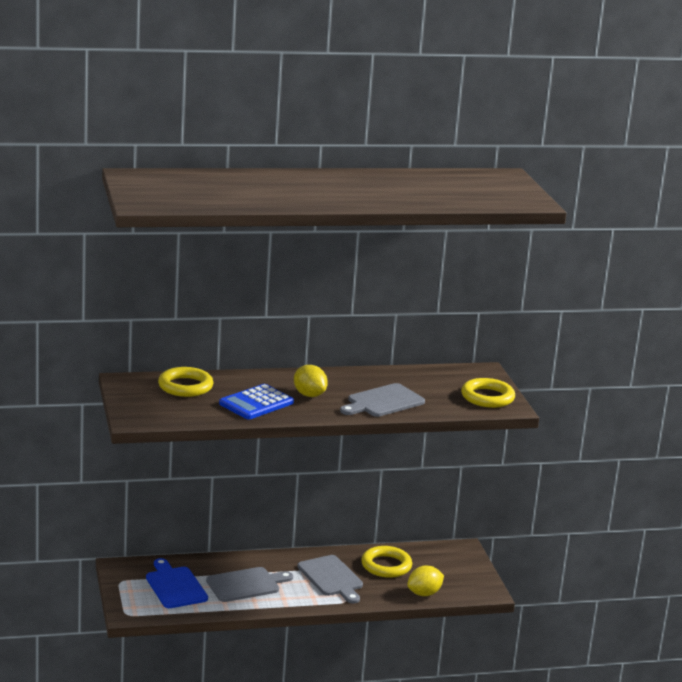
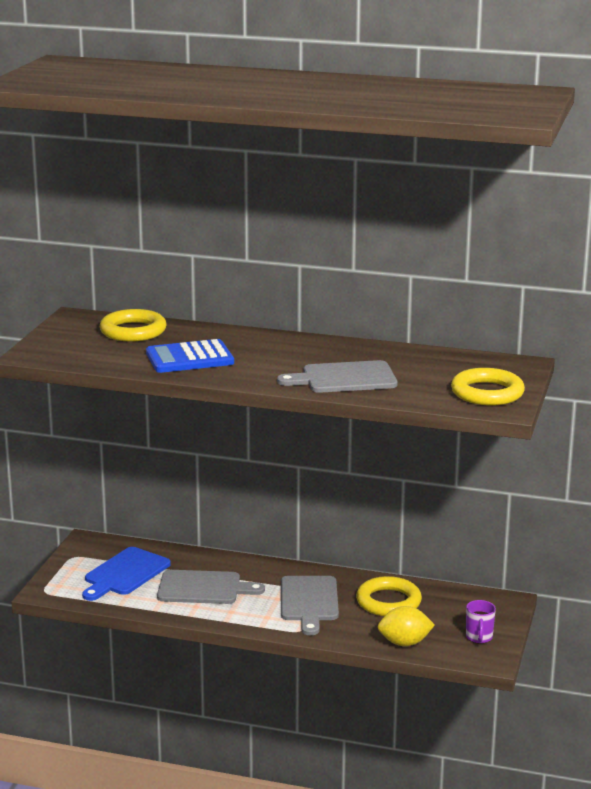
camera: 30 degrees right, 0 degrees up
(175, 586) = (125, 573): blue cutting board -> blue cutting board turned 150 degrees counterclockwise
(309, 395) = (263, 359): yellow lemon -> none
(469, 578) = (479, 637): none -> purple mug

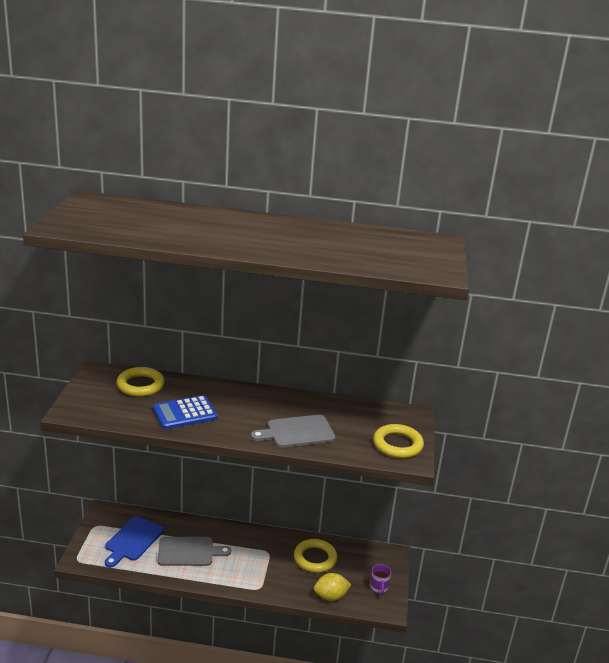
camera: 10 degrees left, 5 degrees up
(309, 601) = (262, 561): grey cutting board -> none

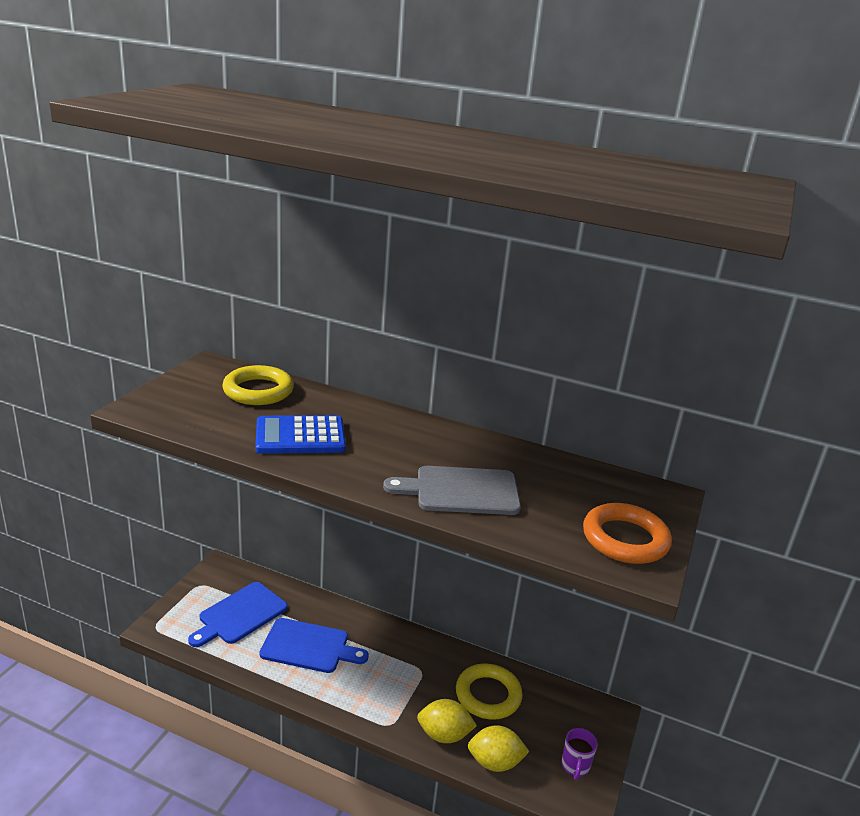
camera: 15 degrees right, 0 degrees up
(189, 552) = (309, 647): grey cutting board -> blue cutting board
(295, 587) = (444, 735): none -> yellow lemon
(397, 445) = (625, 539): yellow ring -> orange ring

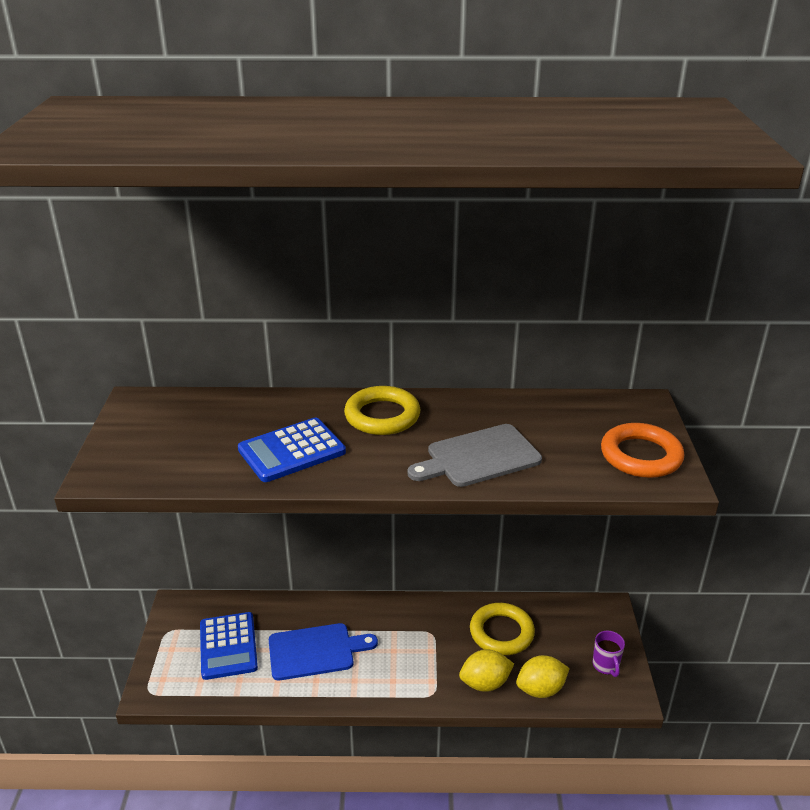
camera: 20 degrees left, 5 degrees up
(240, 615) = (228, 646): blue cutting board -> blue calculator
(258, 391) = (210, 415): yellow ring -> yellow ring (382, 416)

